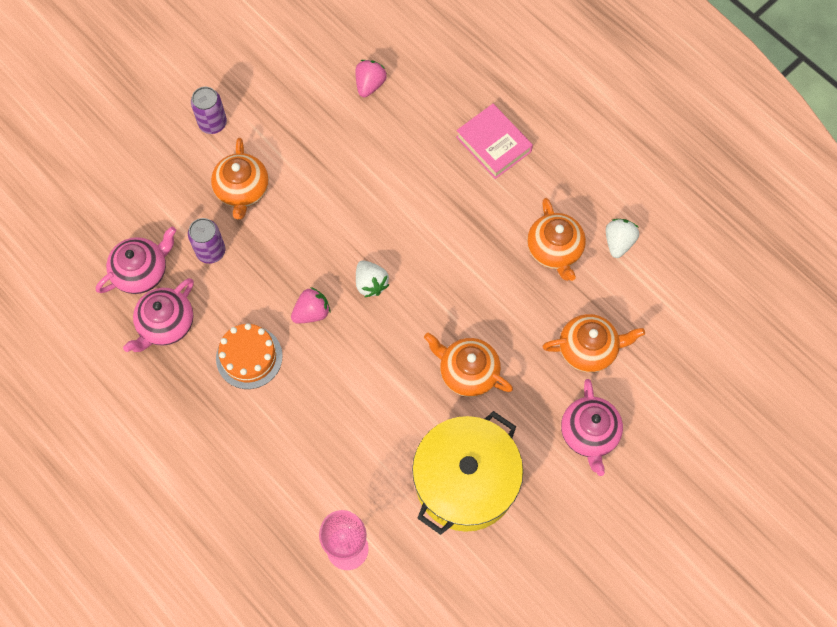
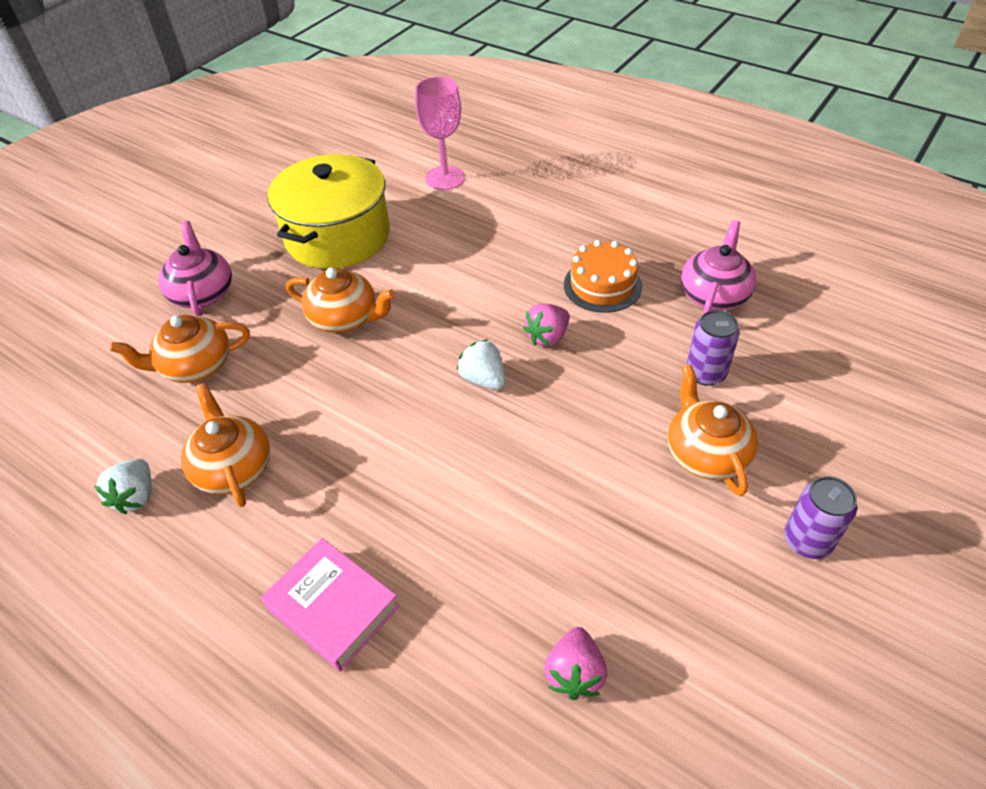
camera: 170 degrees right, 20 degrees down
(141, 271) = (777, 336): pink teapot -> none

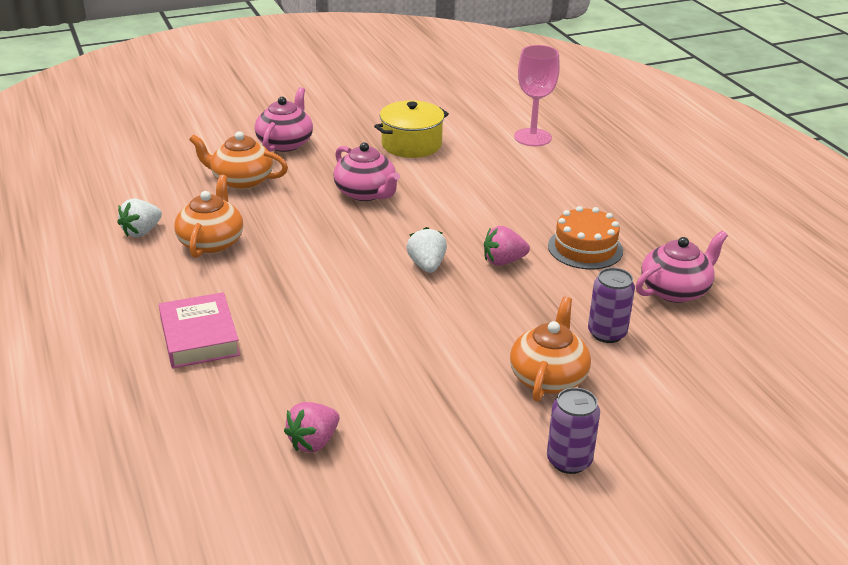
camera: 30 degrees right, 15 degrees down
(338, 236) = (411, 144): yellow pot -> yellow pot, size x0.65
(345, 318) = (366, 193): orange teapot -> pink teapot

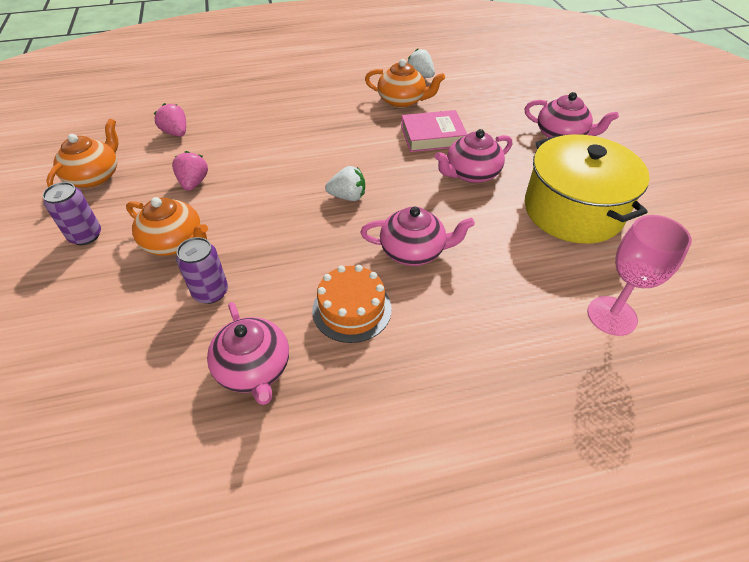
camera: 100 degrees right, 15 degrees up
(199, 337) = (294, 97): pink book -> pink book (432, 136)
(241, 181) = (492, 113): orange teapot -> orange teapot (95, 176)
(411, 144) = (573, 210): yellow pot -> yellow pot, size x1.55
(497, 221) = (413, 251): none -> pink teapot
(503, 261) = (342, 243): pink strawberry -> pink strawberry (194, 183)

